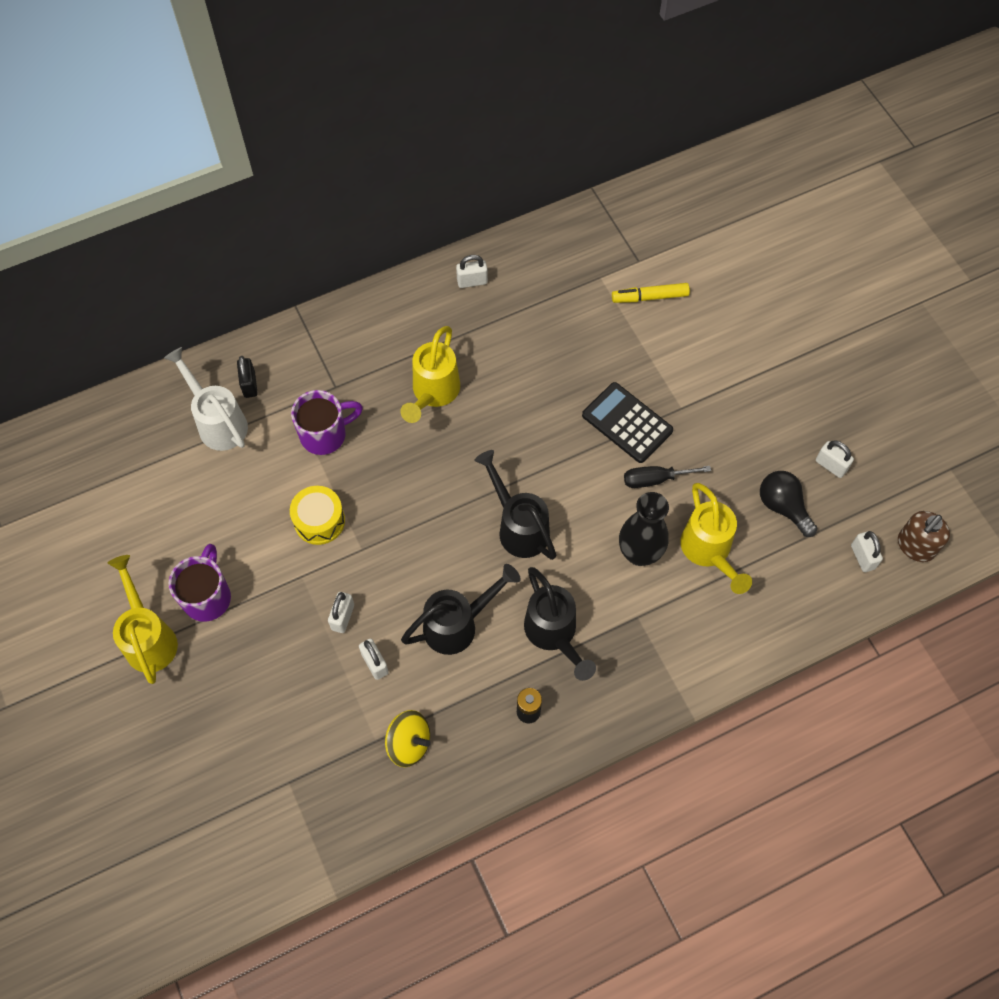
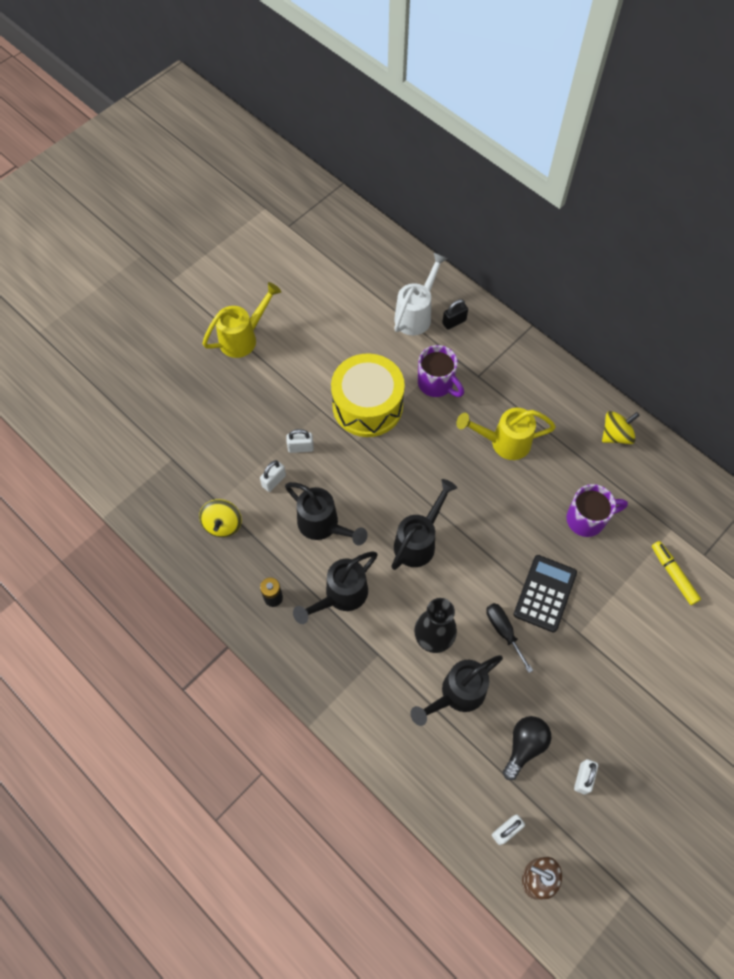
camera: 70 degrees right, 0 degrees up
(207, 596) = (284, 360): purple mug -> purple mug (587, 519)
(319, 521) = (367, 405): yellow drum -> yellow drum, size x1.81
(472, 281) = (616, 435): white padlock -> yellow spinning top
(709, 552) = (456, 695): yellow watering can -> black watering can

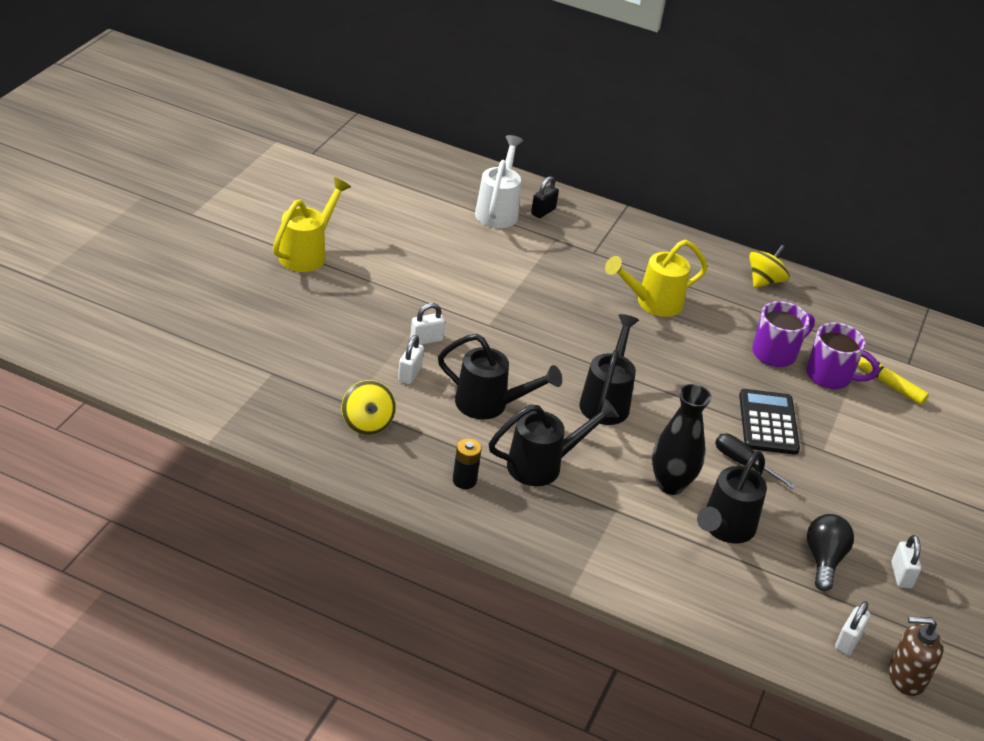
camera: 25 degrees left, 25 degrees down
(340, 596) = (543, 465): black watering can -> black watering can turned 135 degrees counterclockwise
(367, 405) = (485, 293): yellow drum -> none
(436, 384) = (552, 264): purple mug -> purple mug (830, 377)

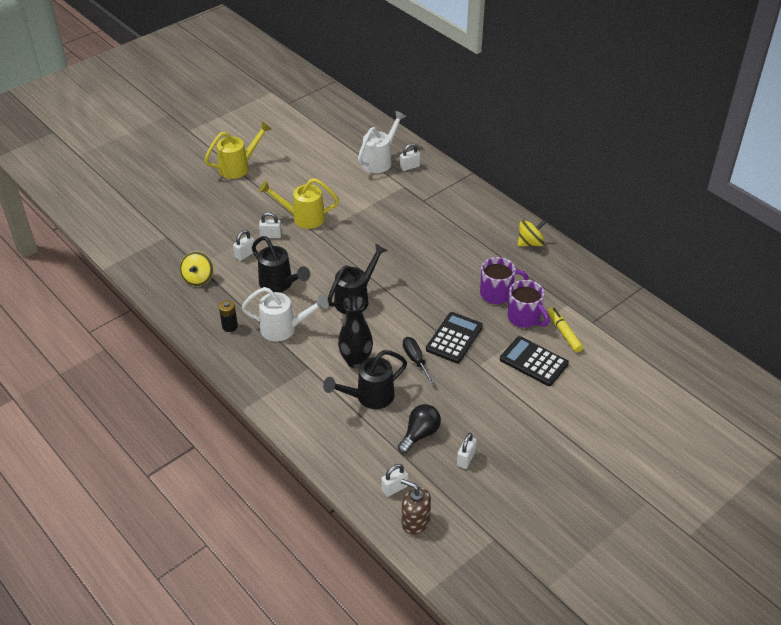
camera: 30 degrees right, 5 degrees up
(543, 211) = (409, 167): black padlock -> white padlock
(543, 465) = (285, 329): black watering can -> white watering can
(652, 303) = (436, 242): yellow watering can -> yellow watering can (302, 218)
(882, 429) = (533, 361): none -> black calculator

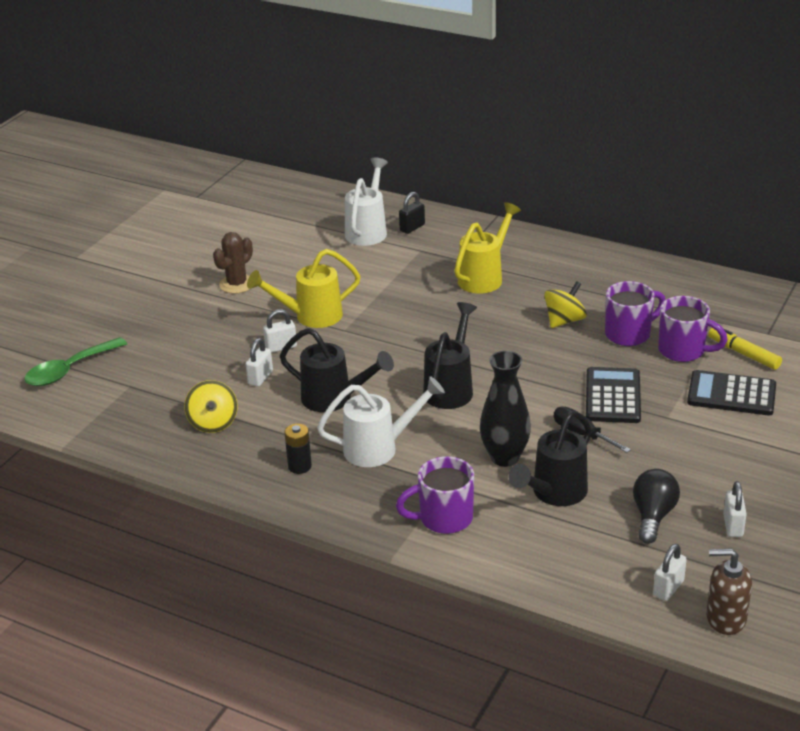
camera: 20 degrees left, 10 degrees down
(139, 214) = (69, 370): none -> green spoon
(239, 167) = (179, 281): yellow watering can -> yellow watering can (485, 277)
(272, 179) = (237, 284): none -> brown cactus
(291, 392) = (443, 518): none -> purple mug
(409, 167) = (412, 228): white padlock -> black padlock
(530, 243) = (627, 270): yellow spinning top -> yellow spinning top (564, 320)

